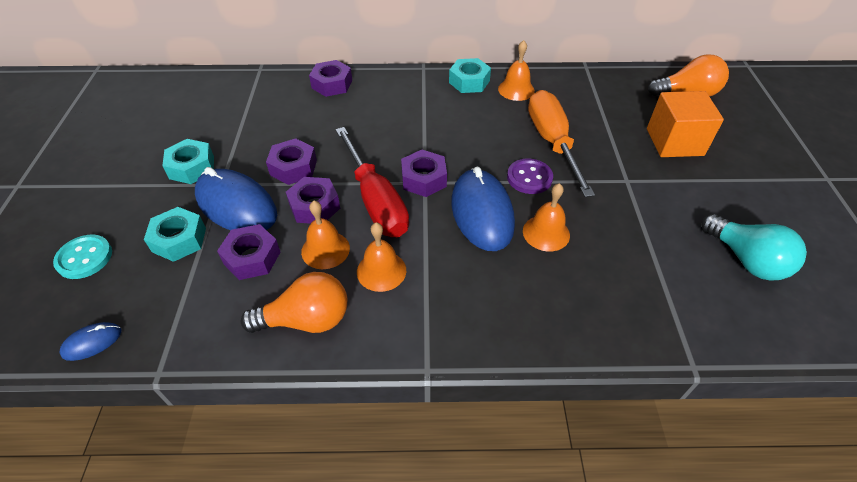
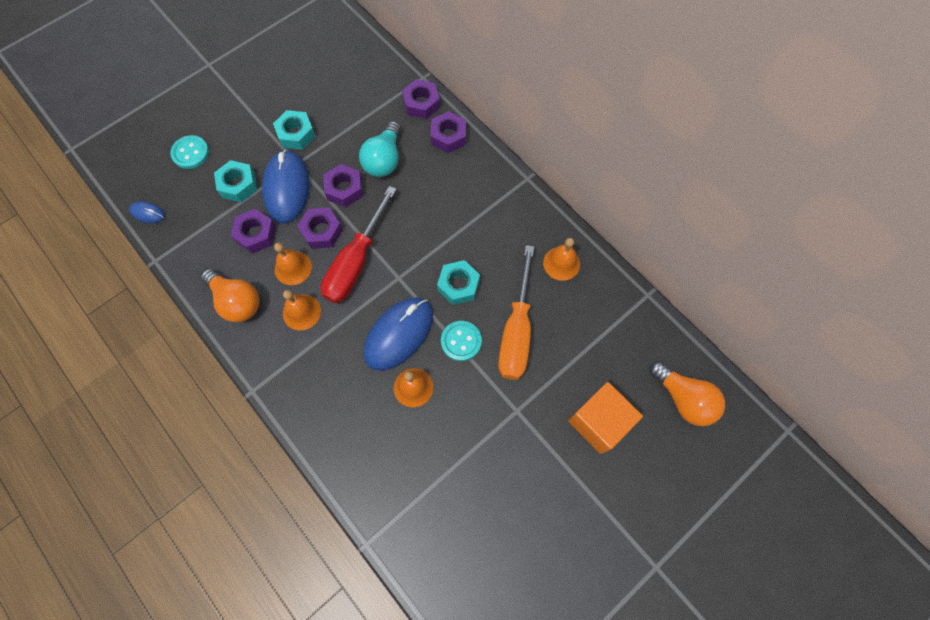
camera: 50 degrees right, 20 degrees up
(423, 179) = (400, 275): purple nut -> purple nut (421, 104)
(469, 82) = (539, 223): turquoise nut -> turquoise nut (458, 285)
(529, 178) = (461, 341): purple button -> turquoise button
(552, 142) = (516, 331): orange screwdriver -> orange screwdriver turned 150 degrees clockwise
(746, 260) = (496, 538): turquoise light bulb -> turquoise light bulb (384, 160)

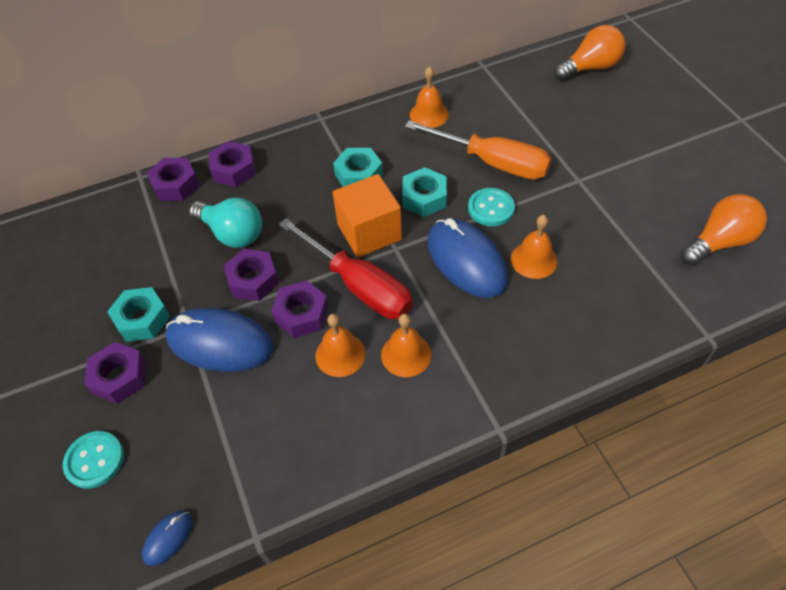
camera: 70 degrees left, 15 degrees down
(237, 301) = (364, 429): orange light bulb -> orange light bulb (719, 242)
(238, 185) = (184, 402): turquoise nut -> turquoise nut (358, 175)
(256, 234) = (272, 390): purple nut -> purple nut (119, 377)
(599, 422) = (602, 125): orange cube -> orange cube (369, 232)

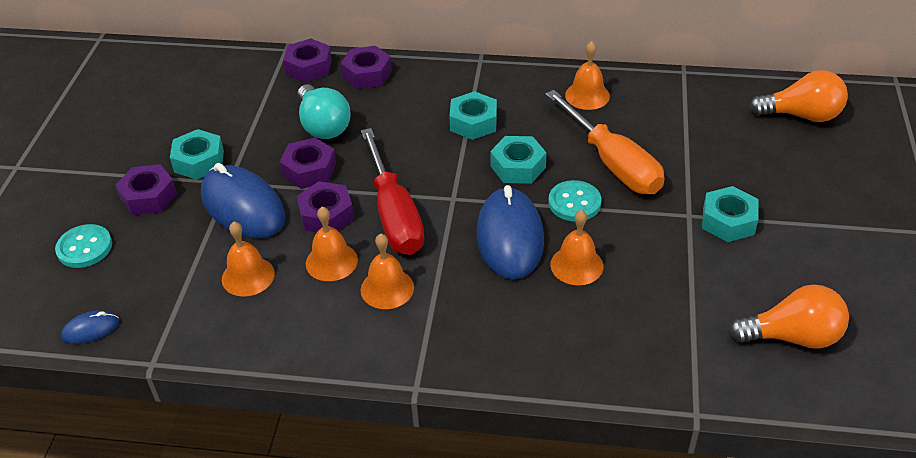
camera: 30 degrees right, 10 degrees down
(277, 406) = (248, 276): none -> orange bell
(369, 232) = (441, 174): orange cube -> none
(608, 172) = (728, 221): none -> turquoise nut

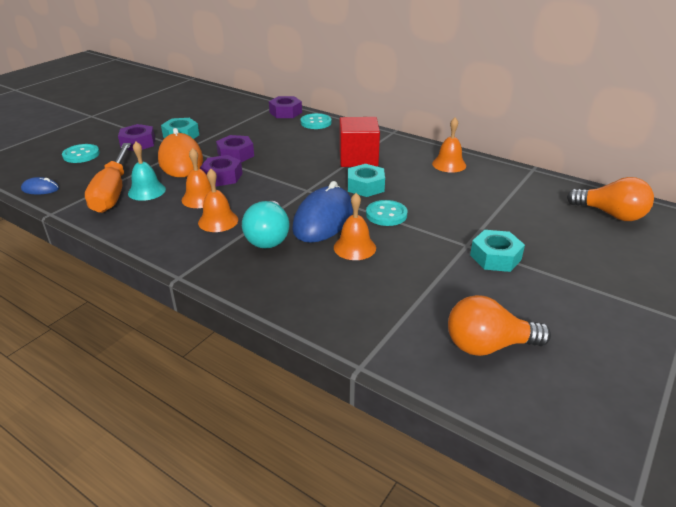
camera: 25 degrees right, 10 degrees down
(243, 207) = (181, 160): blue mouse -> orange mouse
(248, 276) = (147, 191): orange bell -> turquoise bell
(323, 125) = (265, 138): turquoise light bulb -> turquoise light bulb (268, 237)
(367, 74) = (316, 122): purple nut -> turquoise button
(394, 214) = (262, 187): red screwdriver -> none
(473, 122) = (358, 158): turquoise nut -> red cube
(613, 163) = (434, 202): orange screwdriver -> orange screwdriver (112, 192)
(792, 336) = (488, 345): orange light bulb -> orange light bulb turned 150 degrees clockwise

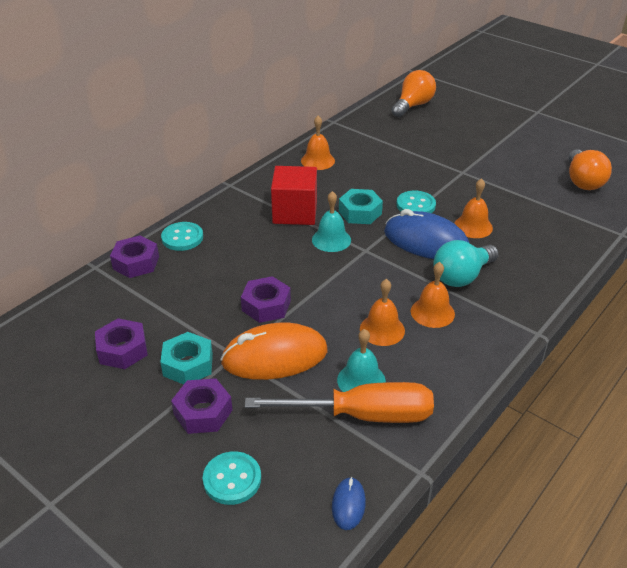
camera: 85 degrees left, 5 degrees up
(222, 176) = (327, 314): purple nut -> purple nut (122, 350)
(268, 237) = (462, 276): turquoise light bulb -> turquoise light bulb turned 135 degrees clockwise
(320, 175) = (331, 239): none -> turquoise bell
(495, 257) = (478, 162): turquoise nut -> none

